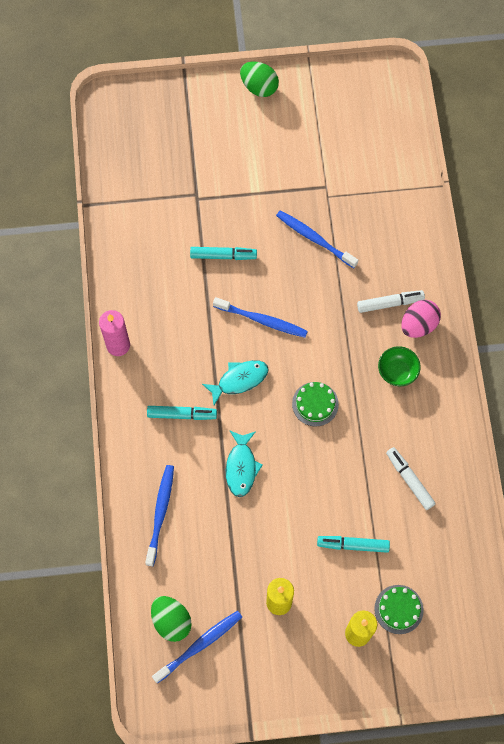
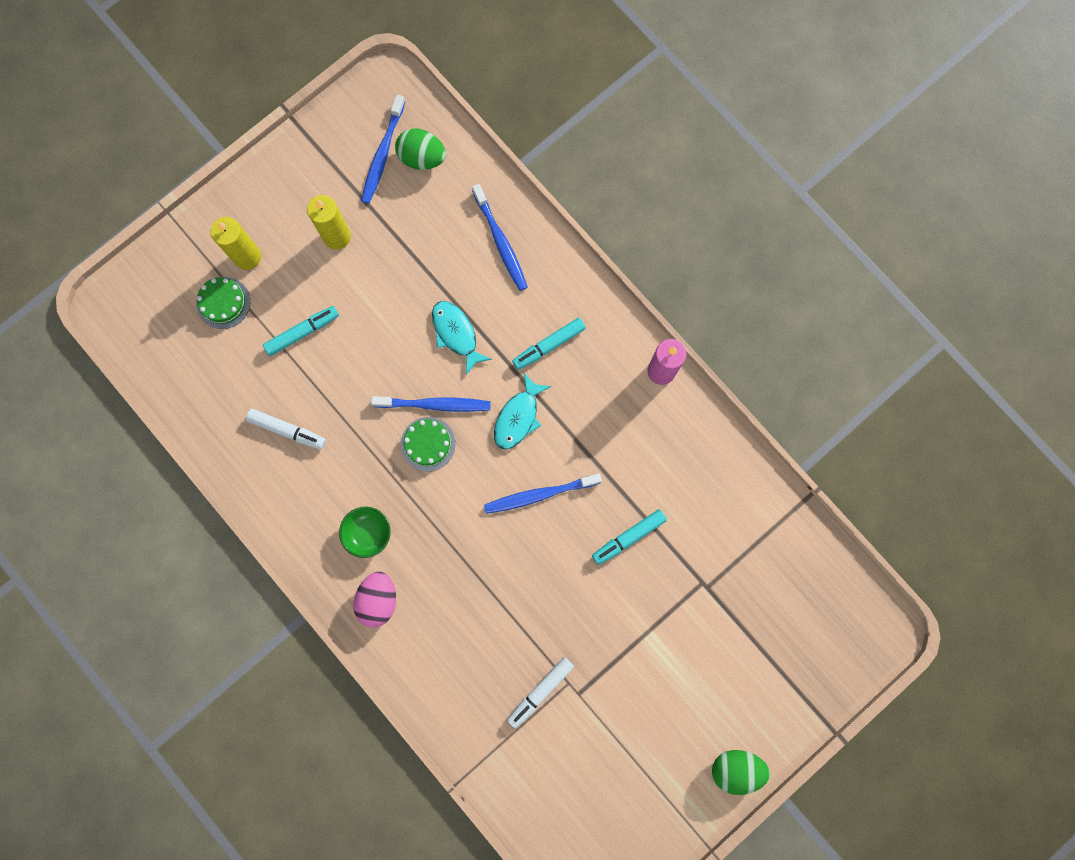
camera: 145 degrees right, 10 degrees up
(314, 238) = (549, 623): blue toothbrush -> blue toothbrush (435, 404)
(390, 303) = (423, 604): white marker -> white marker (540, 691)

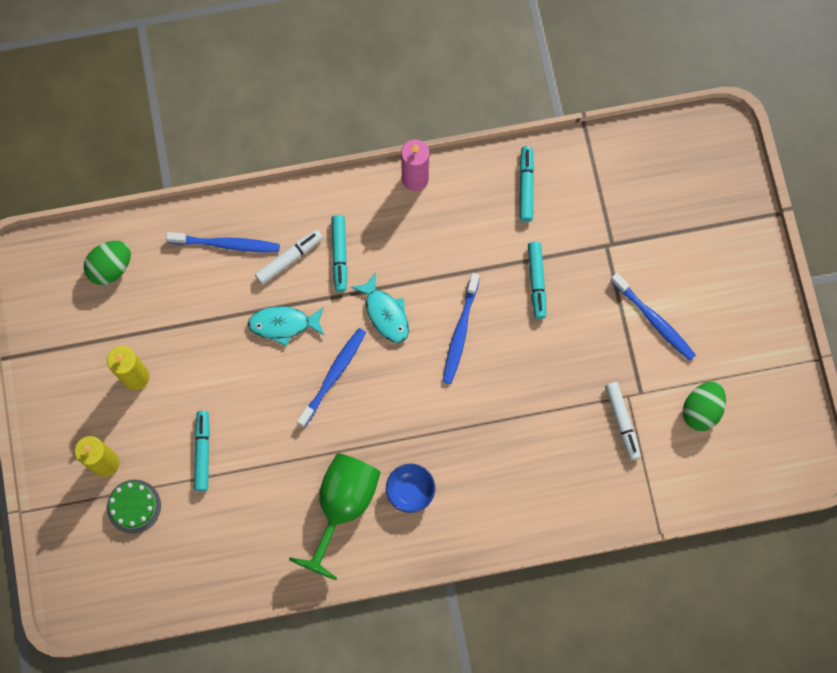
camera: 60 degrees left, 5 degrees down
(287, 430) = (281, 511): white marker -> white marker (289, 259)
(322, 481) = (343, 505): none -> green goblet
(368, 533) = (410, 491): green bowl -> blue bowl
(378, 600) = (471, 513): pink egg -> none
(382, 155) = (87, 299): blue toothbrush -> blue toothbrush (654, 320)
(428, 444) = (363, 399): green cake -> none
(715, 476) = (526, 186): none -> turquoise marker
(736, 768) = (766, 303): green egg -> green egg (701, 410)

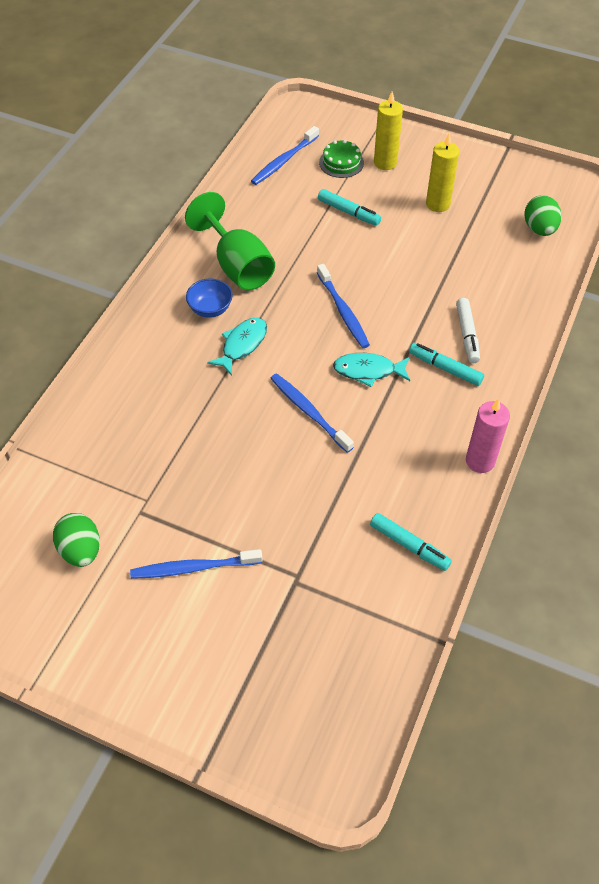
camera: 125 degrees right, 20 degrees down
(227, 244) = (509, 303): blue toothbrush -> blue toothbrush (283, 161)
(283, 324) = (411, 303): turquoise fish -> turquoise fish (242, 345)
(536, 281) = (308, 495): turquoise marker -> none
(622, 422) = (129, 481): white marker -> none

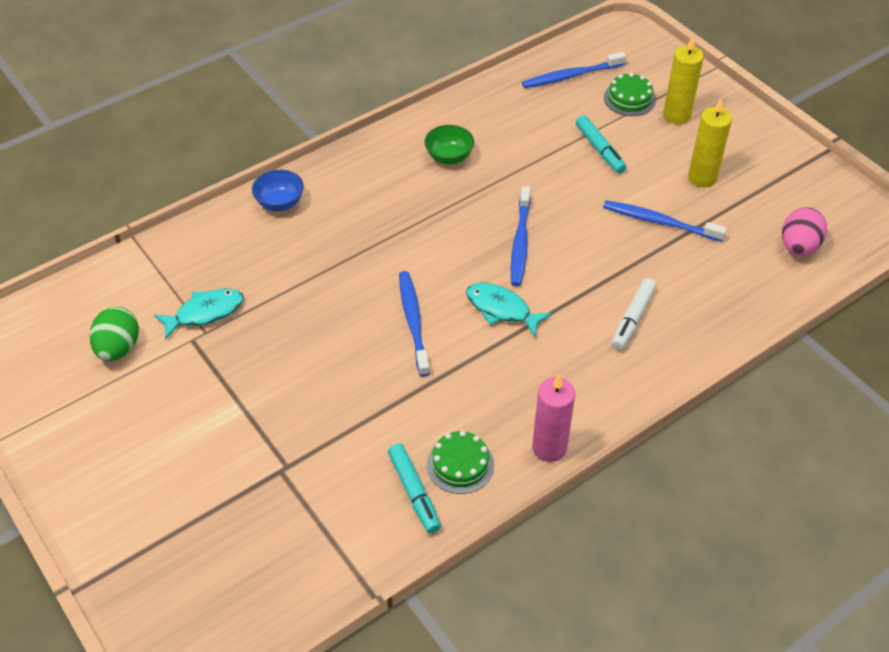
camera: 30 degrees right, 5 degrees down
(193, 568) = (200, 411): blue toothbrush -> blue toothbrush (659, 222)
(210, 309) = (393, 187): blue bowl -> blue bowl (280, 203)
(237, 266) = (449, 157): green goblet -> green bowl
(242, 345) = (397, 232): turquoise fish -> turquoise fish (205, 313)
(426, 506) = (460, 464): none -> green cake
(445, 368) = (583, 342): turquoise marker -> none
(539, 229) = (798, 247): green egg -> pink egg

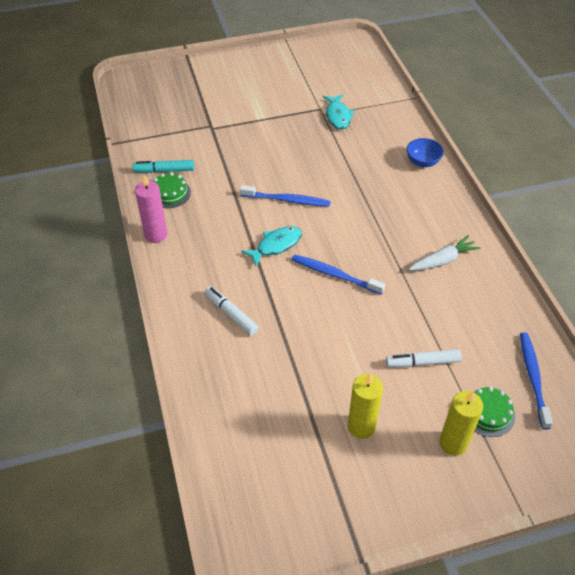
camera: 110 degrees right, 0 degrees up
(118, 348) = (327, 82): green egg -> none
(449, 157) = (443, 260): green bowl -> white carrot
(600, 149) = (423, 362): turquoise marker -> white marker
(659, 222) = (320, 371): blue toothbrush -> none
(798, 247) = (249, 464): pink egg -> none

